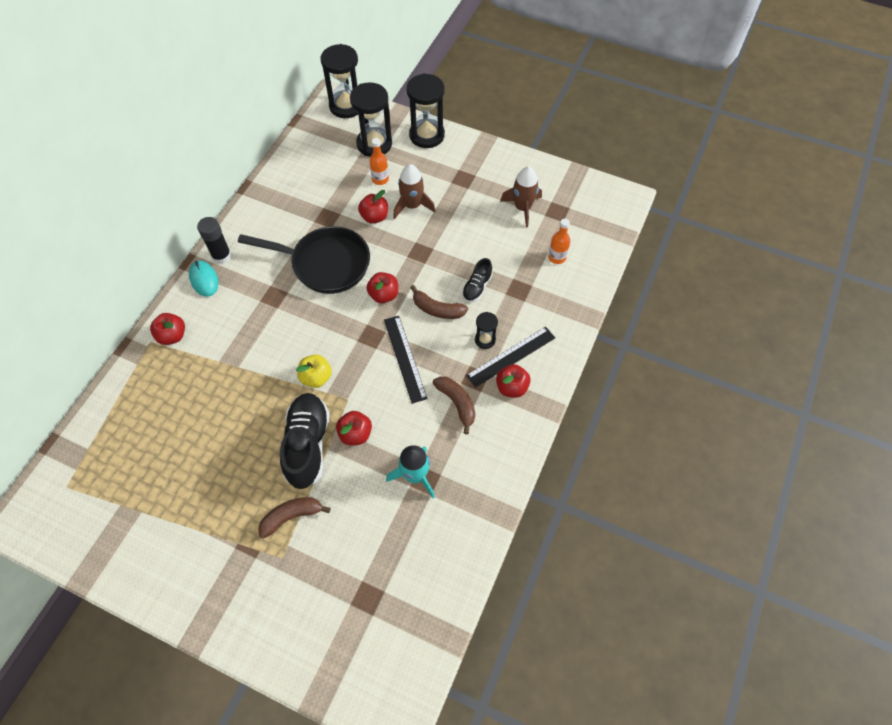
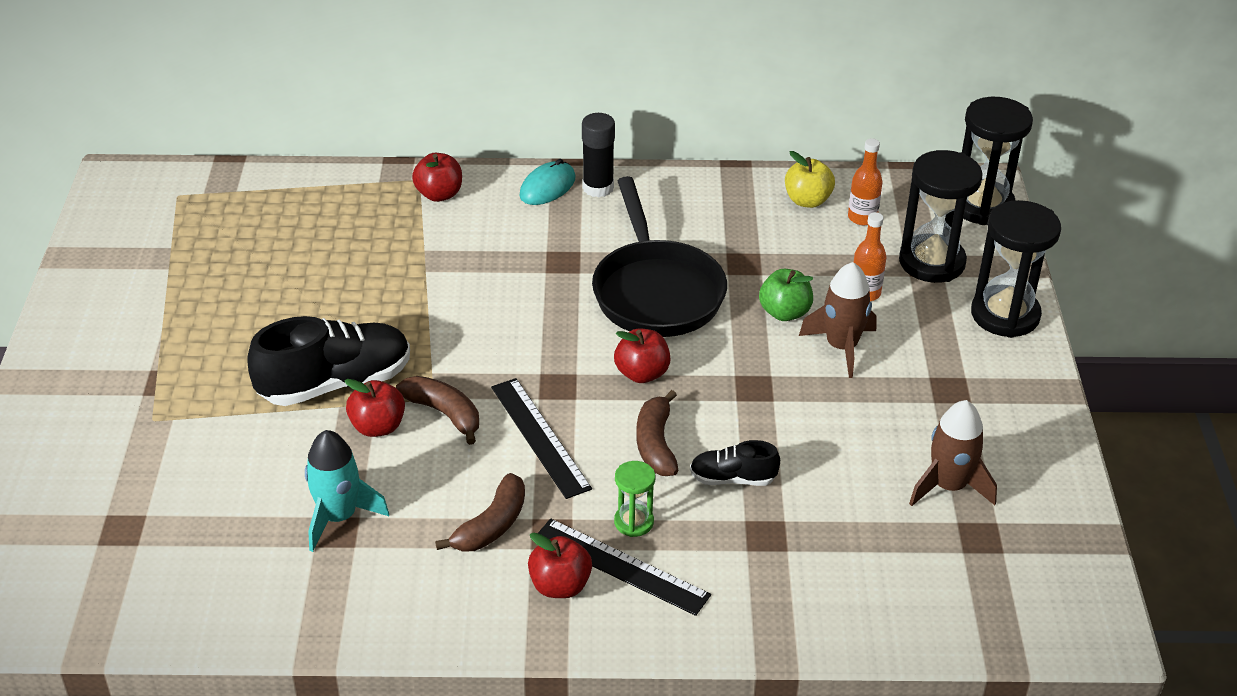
camera: 65 degrees right, 20 degrees down
(292, 516) = (217, 407): brown banana -> brown banana (444, 413)
(316, 377) = (451, 353): yellow apple -> yellow apple (807, 200)
(374, 217) = (784, 312): red apple -> green apple
(405, 358) = (540, 437): black ruler -> black ruler turned 75 degrees counterclockwise
(485, 340) = (634, 522): black hourglass -> green hourglass
(557, 257) = (874, 567): orange bottle -> orange bottle (862, 217)

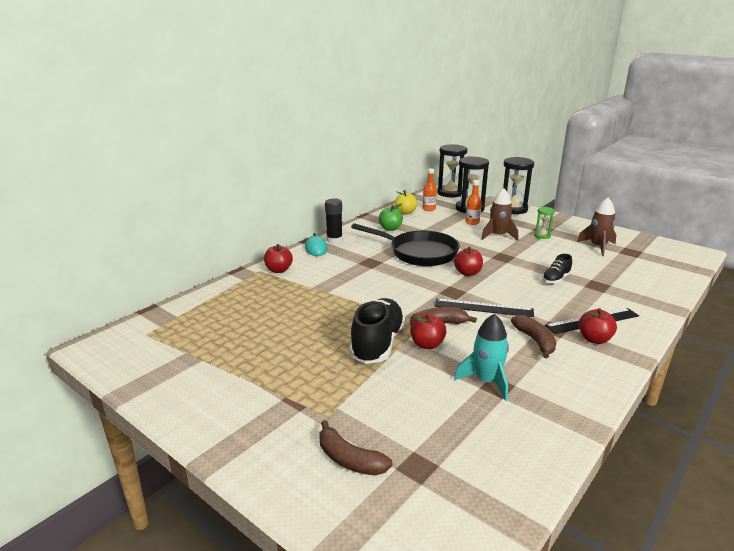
camera: 50 degrees left, 15 degrees down
(634, 522) = (564, 308): green hourglass -> green hourglass (542, 236)
(656, 444) = (517, 286): brown banana -> brown banana (349, 459)
(784, 312) = (465, 237): green apple -> green apple (390, 228)

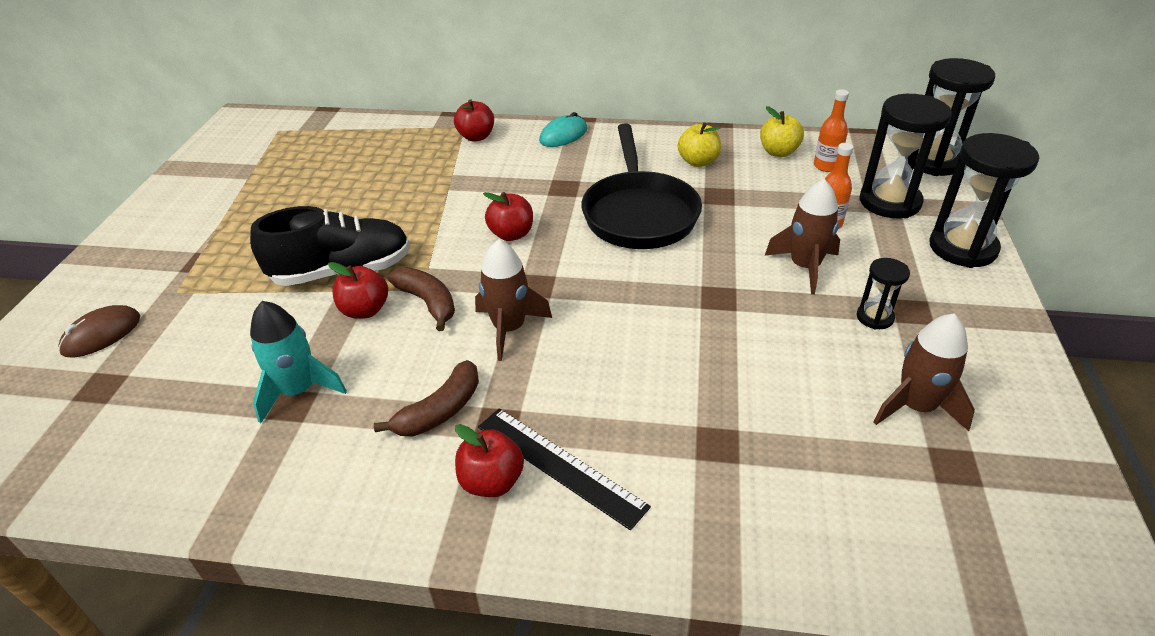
camera: 60 degrees right, 15 degrees up
(334, 240) = (604, 137): black glue stick -> none
(349, 459) = (102, 334): brown banana -> brown mouse
(390, 228) = (698, 162): green apple -> yellow apple
(467, 273) = (615, 279): red apple -> red apple (511, 234)
(483, 308) = (509, 329): black ruler -> brown rocket
(542, 236) = (875, 317): green hourglass -> black hourglass
(556, 279) = (688, 382): black shoe -> none

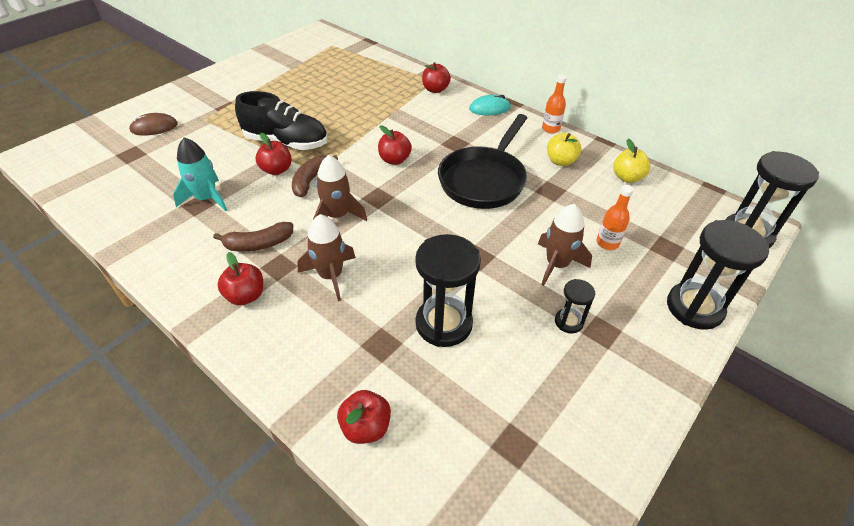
camera: 30 degrees right, 5 degrees up
(428, 302) = (311, 180): brown banana -> brown banana turned 150 degrees counterclockwise
(560, 465) = (286, 307): black ruler -> none
(799, 542) = (366, 427): none -> red apple
(826, 166) = (652, 202): orange bottle -> orange bottle (550, 129)
(889, 202) = (673, 249): black hourglass -> black hourglass (443, 324)
(916, 406) = (530, 393): brown rocket -> brown rocket (331, 275)

